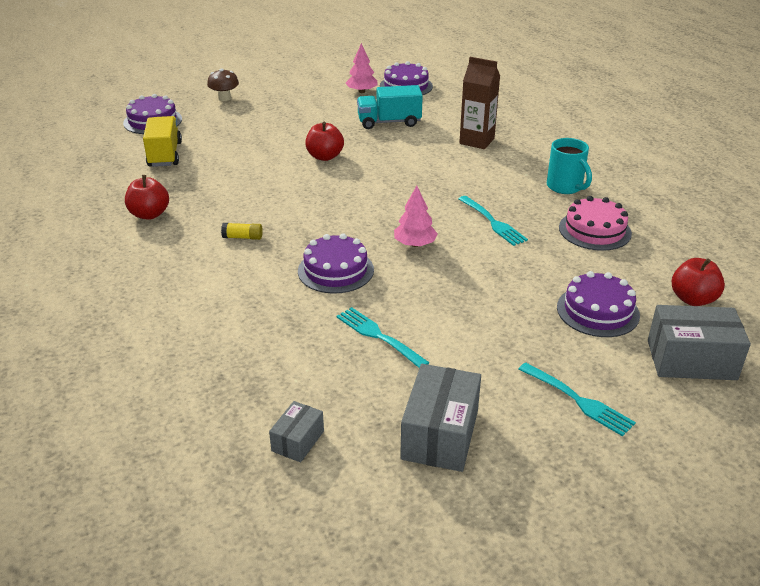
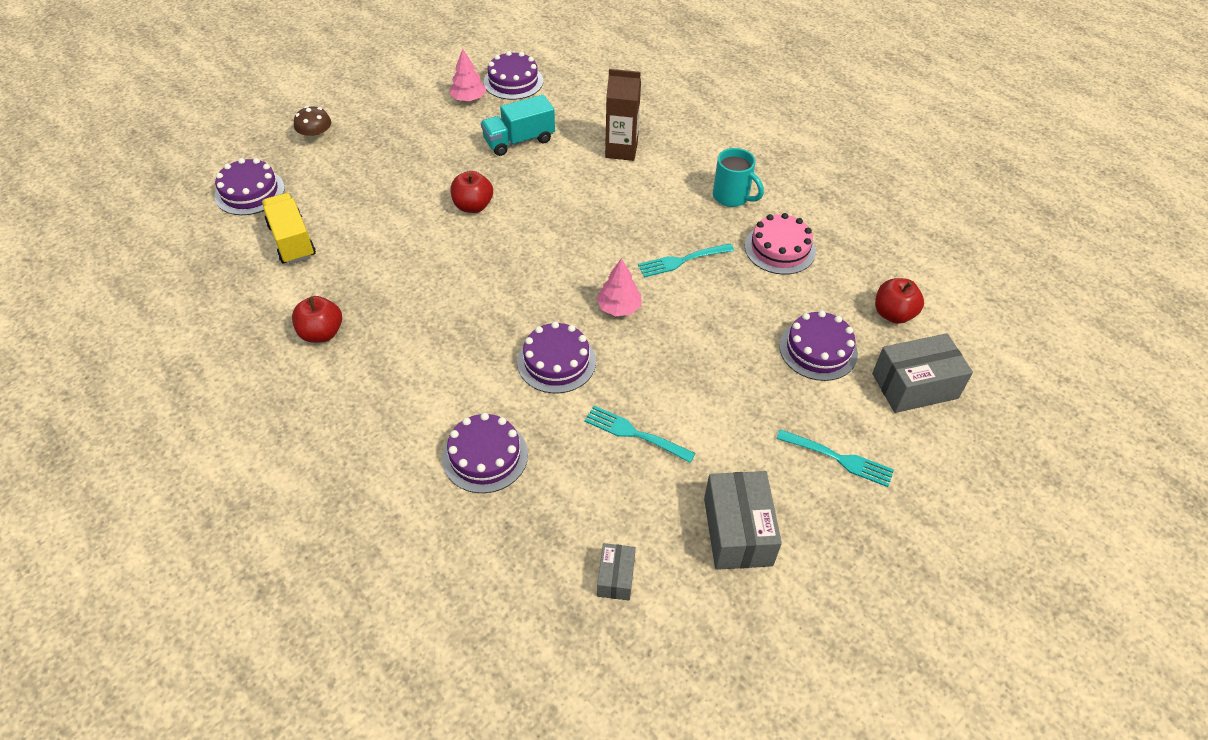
camera: 20 degrees left, 15 degrees up
(232, 323) = (485, 456): none -> purple cake
(243, 237) = (440, 341): yellow glue stick -> none
(493, 222) = (682, 260): turquoise fork -> turquoise fork turned 120 degrees clockwise

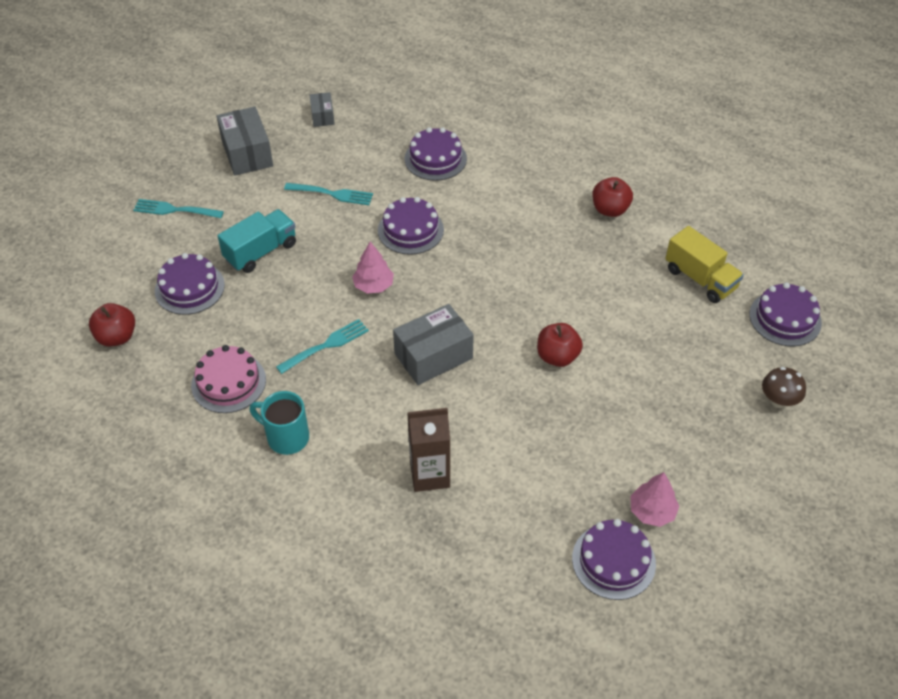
camera: 165 degrees right, 0 degrees up
(519, 140) = (554, 458): turquoise truck -> turquoise truck (261, 252)
(914, 386) = (107, 276): grey box -> grey box (433, 356)

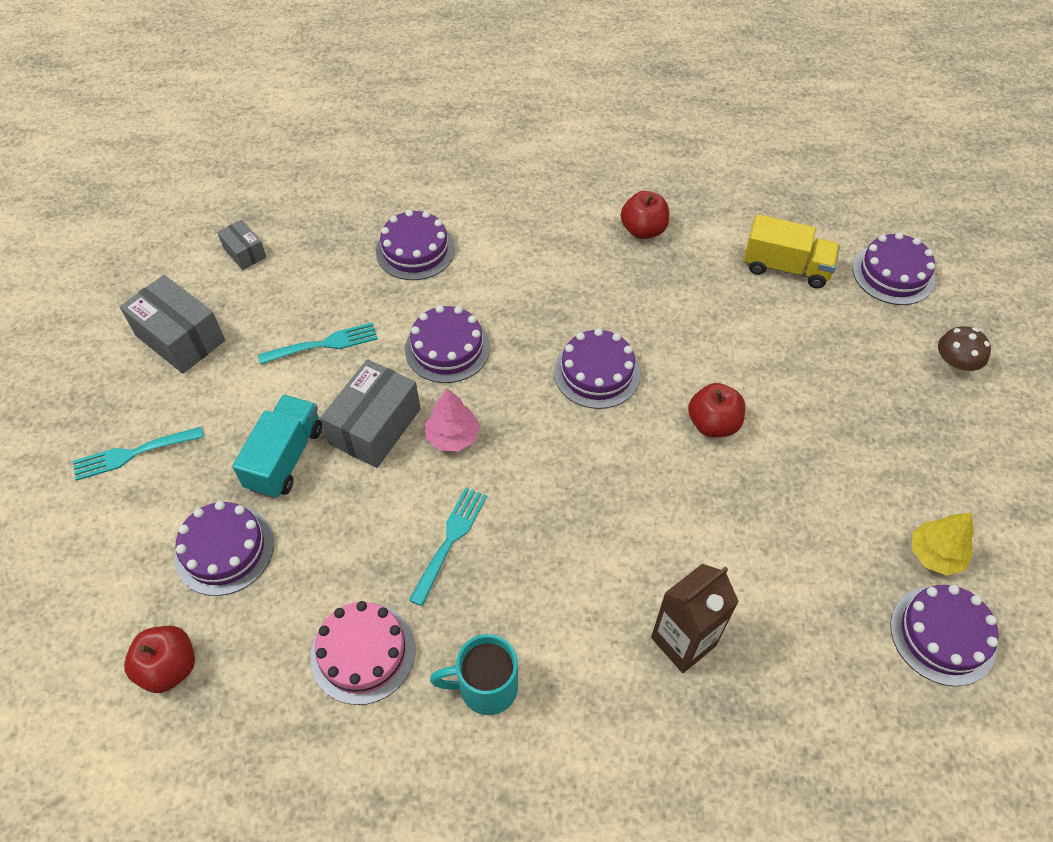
camera: 30 degrees left, 5 degrees up
(433, 356) = (582, 491): grey box -> grey box (375, 426)
(501, 288) = (597, 372): none -> purple cake
(652, 511) = (935, 554): pink tree -> yellow tree

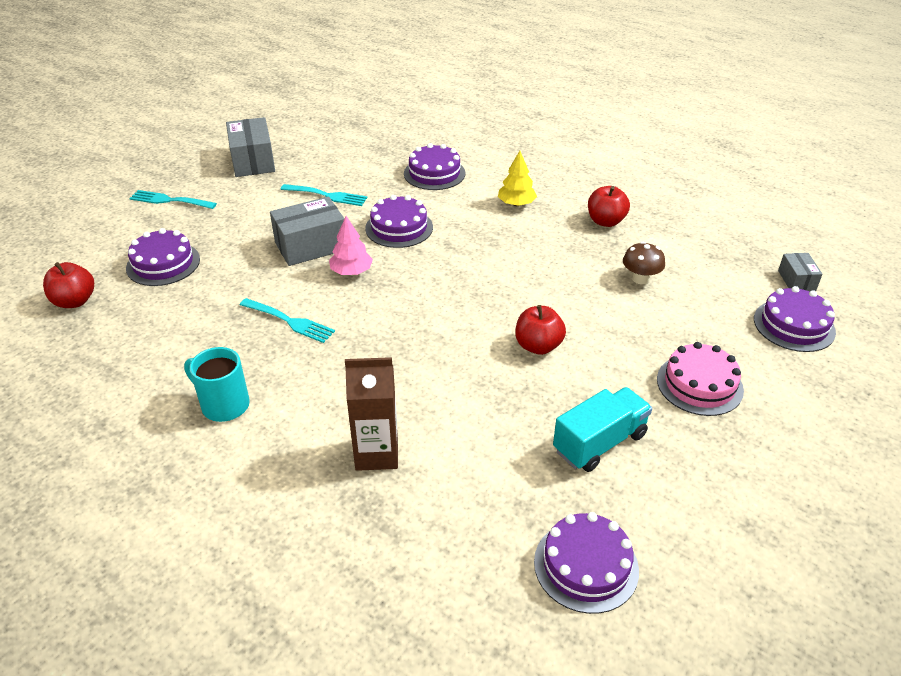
camera: 35 degrees right, 15 degrees down
(244, 252) = (332, 137): grey box -> grey box (796, 281)
(285, 458) = (244, 238): turquoise truck -> turquoise truck (599, 443)
(363, 652) = (177, 349): pink cake -> pink cake (699, 384)
(450, 540) = (289, 321): turquoise fork -> turquoise fork turned 60 degrees clockwise
(597, 372) = (484, 281): purple cake -> none
(785, 268) = (699, 284): yellow truck -> none
(935, 554) = (637, 512): yellow tree -> yellow tree (516, 204)
(953, 365) = (789, 404): brown mushroom -> brown mushroom (640, 279)

